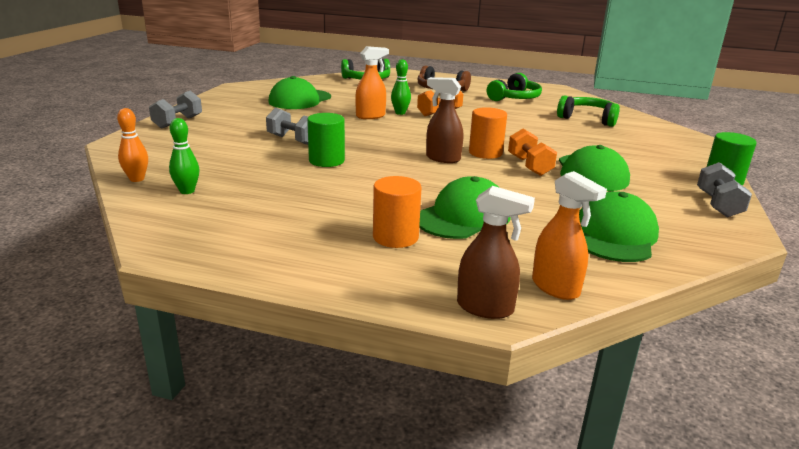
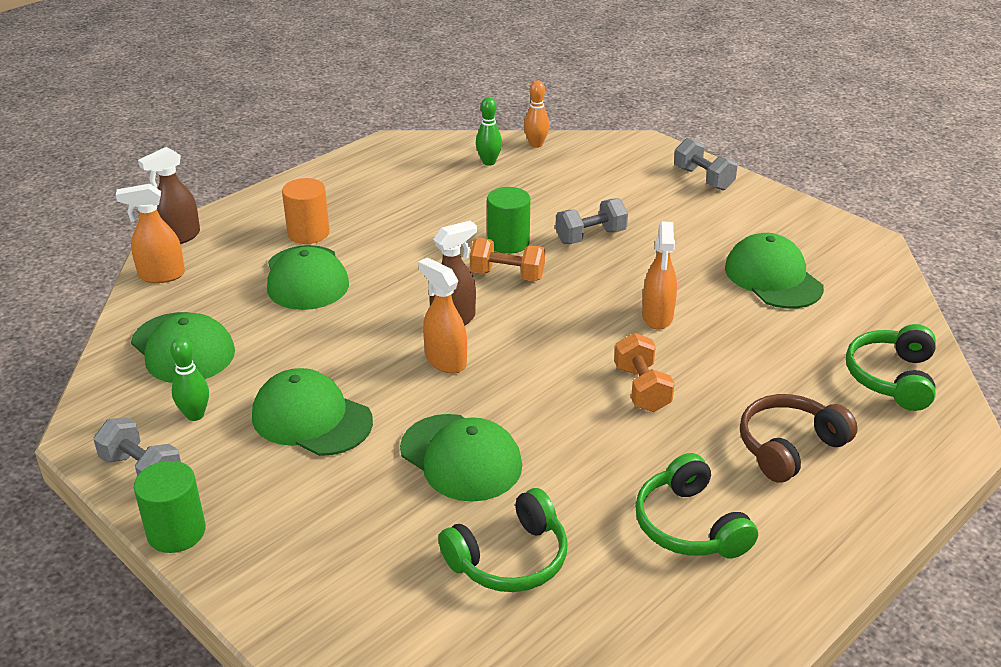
camera: 120 degrees right, 10 degrees up
(400, 113) = (660, 349): green bowling pin -> green bowling pin (195, 415)
(485, 153) = (445, 361): orange cylinder -> orange spray bottle
(529, 166) = (376, 377): orange dumbbell -> orange dumbbell (507, 275)
(551, 136) = (461, 458): none -> green cap

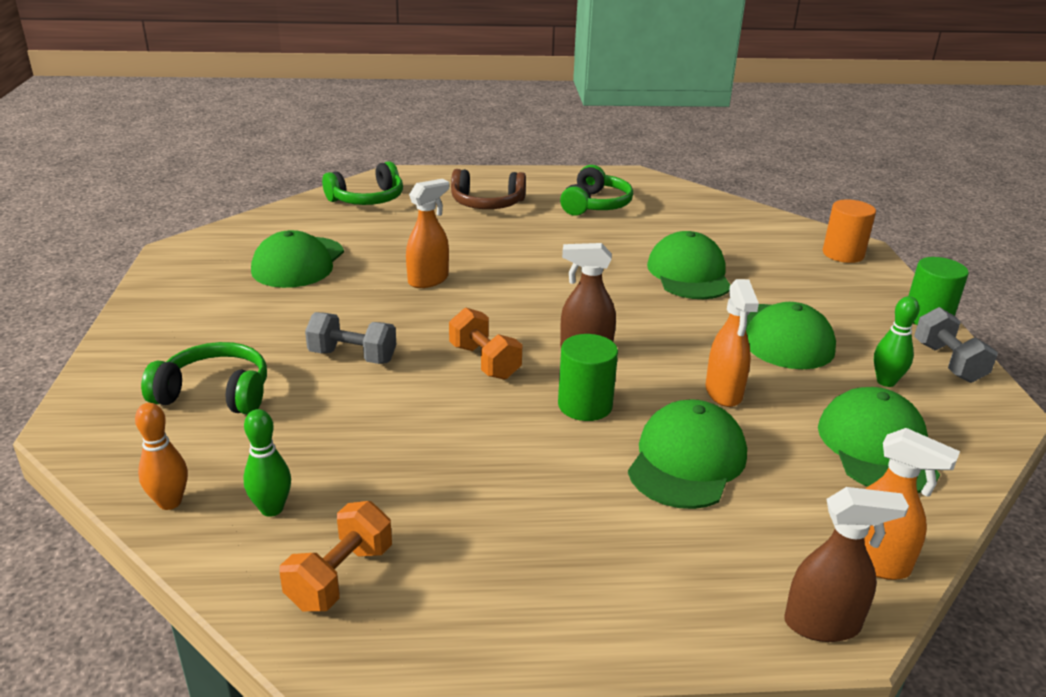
camera: 140 degrees left, 5 degrees down
(308, 233) = (631, 524): orange cylinder -> orange cylinder (843, 254)
(445, 361) = (631, 326): orange spray bottle -> orange spray bottle (723, 393)
(508, 242) = (432, 390): green cylinder -> green cylinder (585, 405)
(509, 559) = (711, 230): green headphones -> green headphones (215, 393)
(641, 389) = (518, 254): orange dumbbell -> orange dumbbell (340, 577)
(703, 179) = (139, 353): grey dumbbell -> none

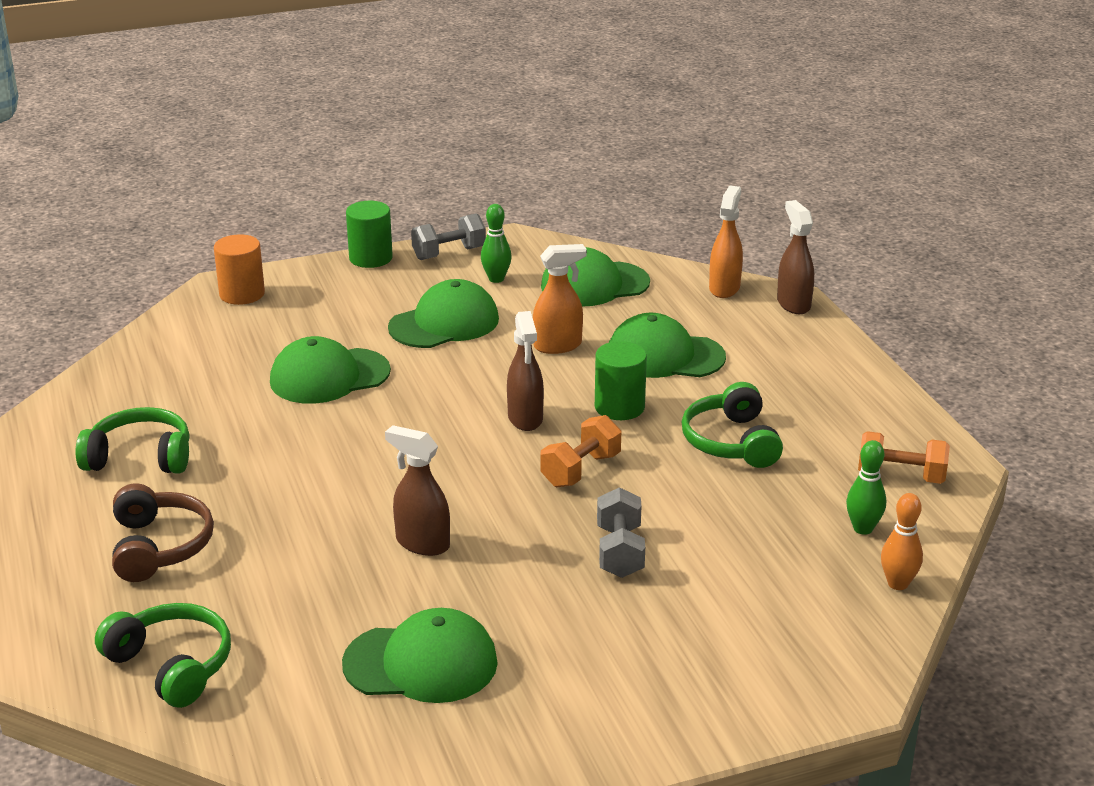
camera: 105 degrees left, 0 degrees up
(215, 393) = (740, 619): green headphones -> green headphones (731, 442)
(428, 280) = (422, 543): orange spray bottle -> brown spray bottle

